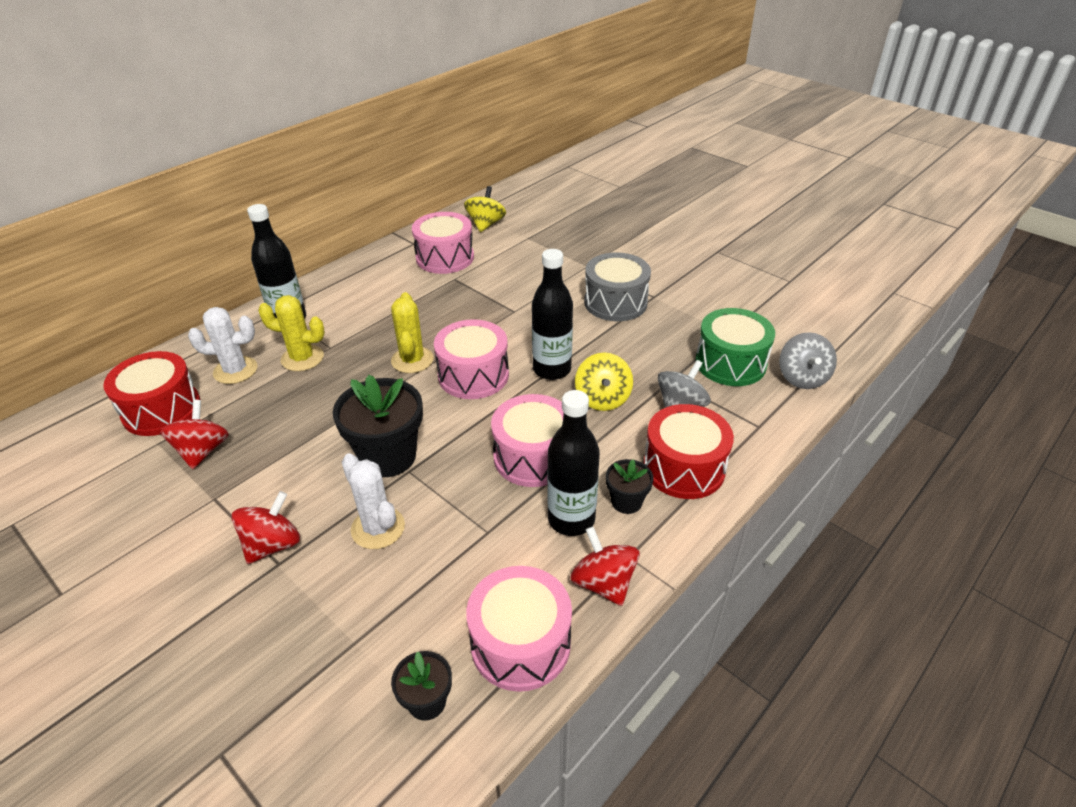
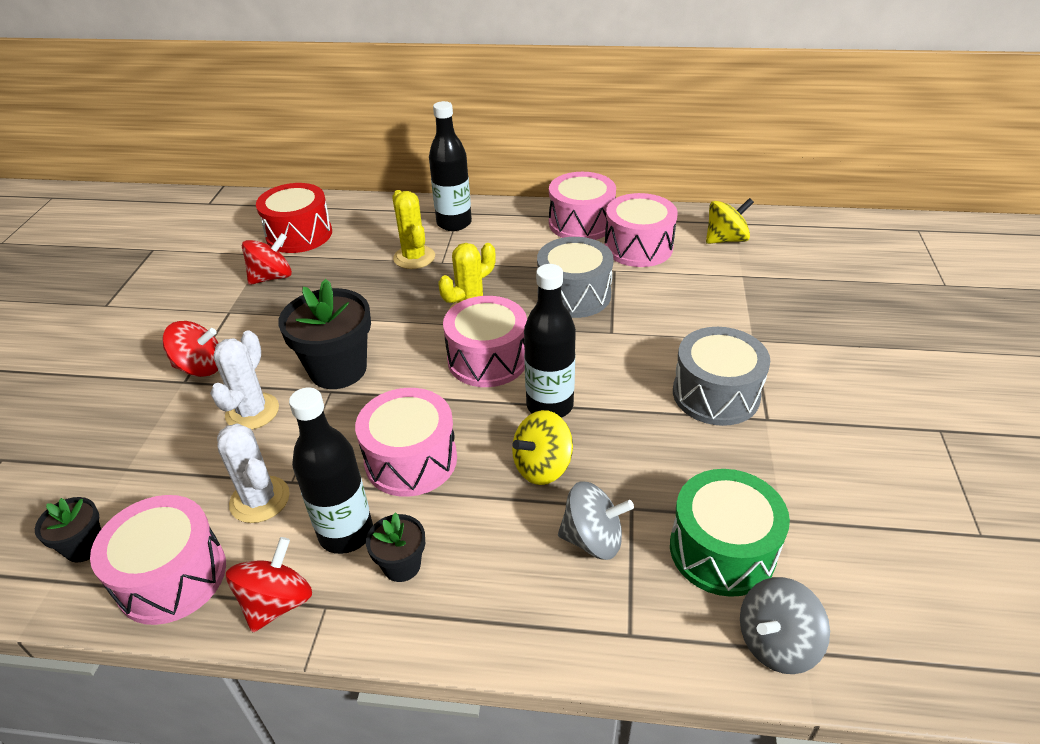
camera: 55 degrees right, 0 degrees up
(235, 370) = (369, 237): white cactus -> white cactus (260, 499)
(383, 265) = (581, 223): none -> pink drum
(456, 307) = (574, 295): none -> grey drum
(684, 468) = (492, 591): red drum -> none

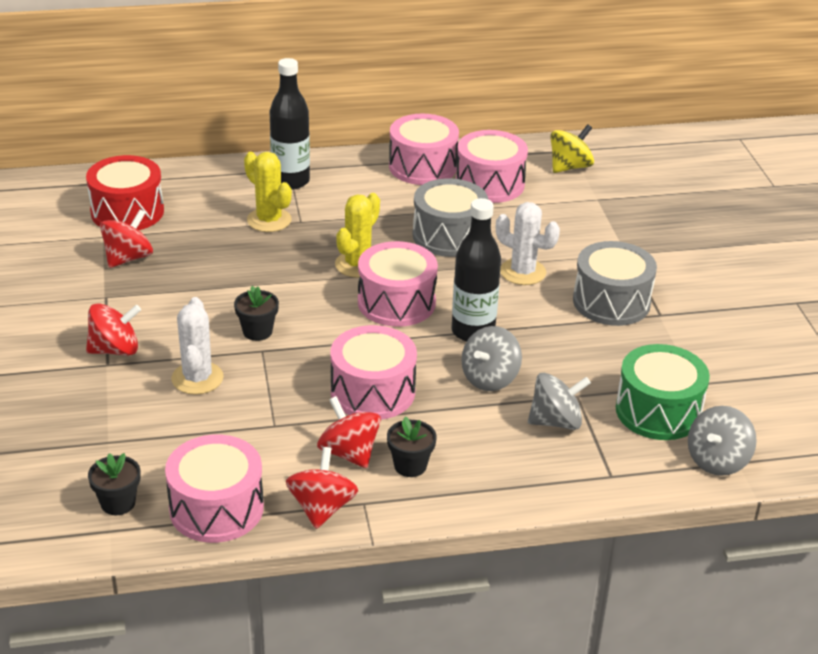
camera: 20 degrees left, 5 degrees down
(260, 499) = (255, 443): white cactus -> white cactus (523, 272)
(338, 369) = (257, 331): black flower pot -> black flower pot, size x0.52
(346, 533) = (349, 453): black bottle -> red spinning top
(542, 466) = (490, 378): yellow spinning top -> grey spinning top

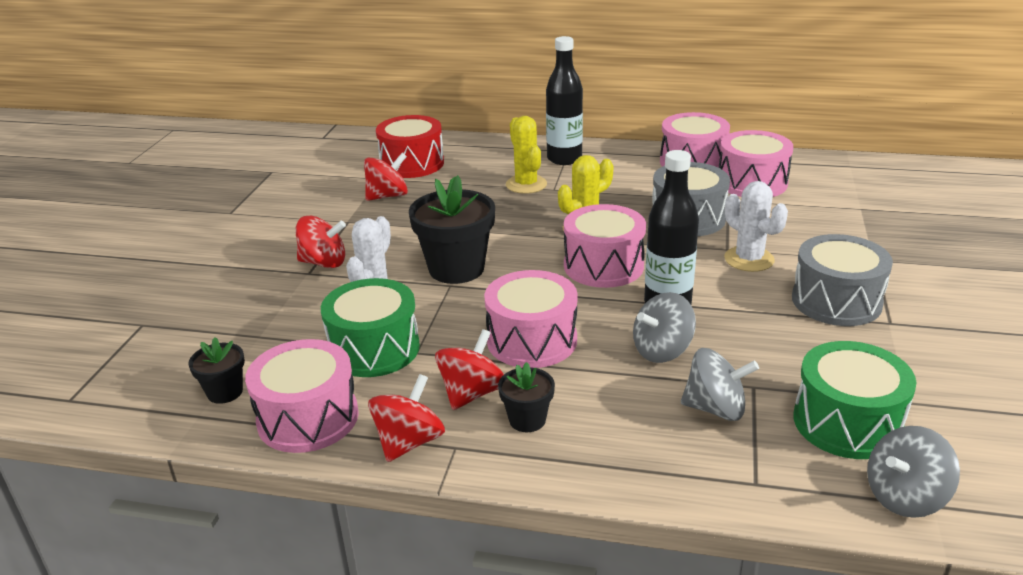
camera: 25 degrees right, 5 degrees down
(232, 430) = (374, 349): none -> green drum
(257, 331) = (456, 269): black flower pot -> black flower pot, size x1.93
(349, 453) = (472, 393): red spinning top -> red spinning top turned 45 degrees clockwise
(569, 167) = (842, 179): yellow spinning top -> none

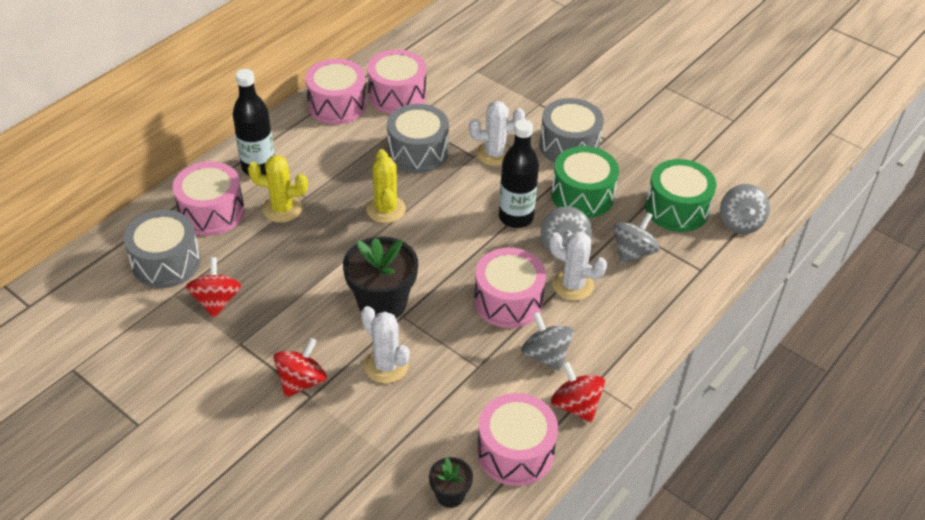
camera: 65 degrees left, 15 degrees up
(374, 349) = (456, 389): green drum -> green drum (582, 195)
(412, 164) = (166, 262): red drum -> grey drum
(472, 393) = (545, 355): red spinning top -> grey spinning top
(527, 420) = (590, 339): black flower pot -> none
(603, 266) = (445, 224): pink drum -> pink drum (212, 212)
(604, 378) = (573, 285): none -> white cactus

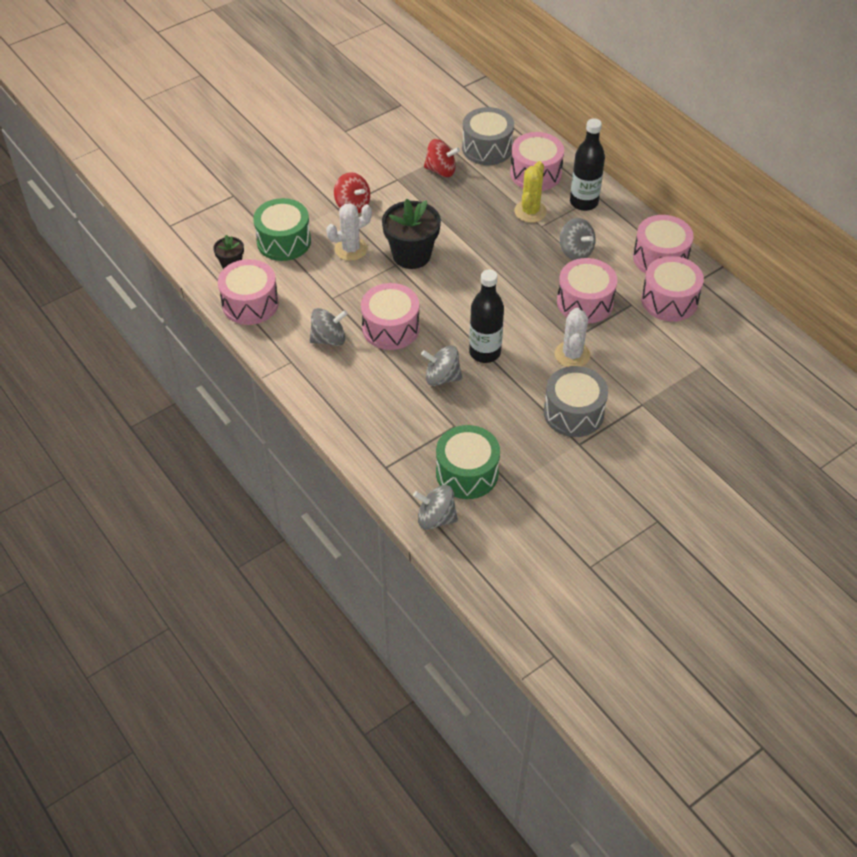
camera: 105 degrees right, 5 degrees up
(386, 209) = (515, 271): yellow cactus -> none
(418, 152) = (585, 302): grey drum -> pink drum
(573, 285) = (395, 372): white cactus -> none
(576, 405) = (276, 346): red spinning top -> none
(582, 195) = (501, 406): green drum -> green drum (284, 241)
(633, 252) = (421, 423): grey spinning top -> grey spinning top (575, 251)

